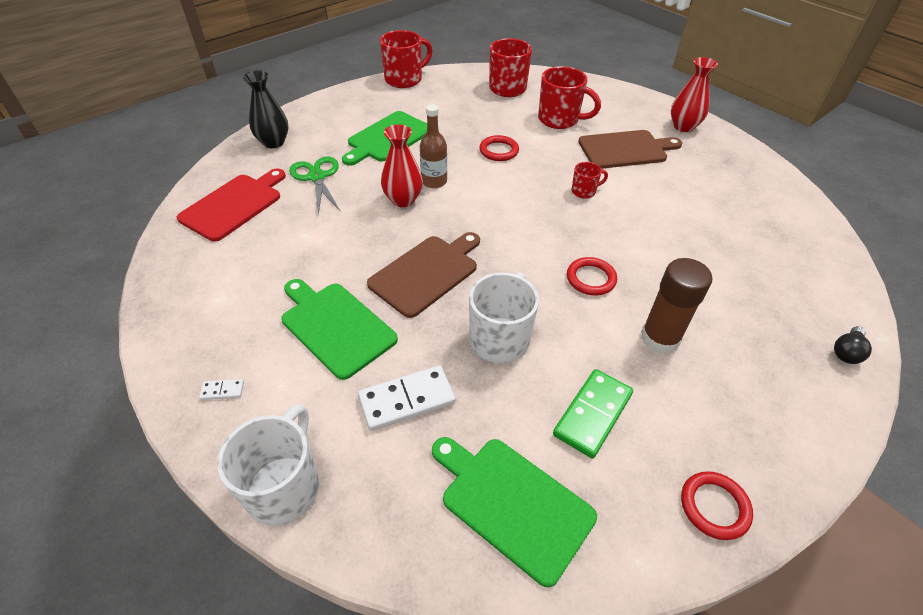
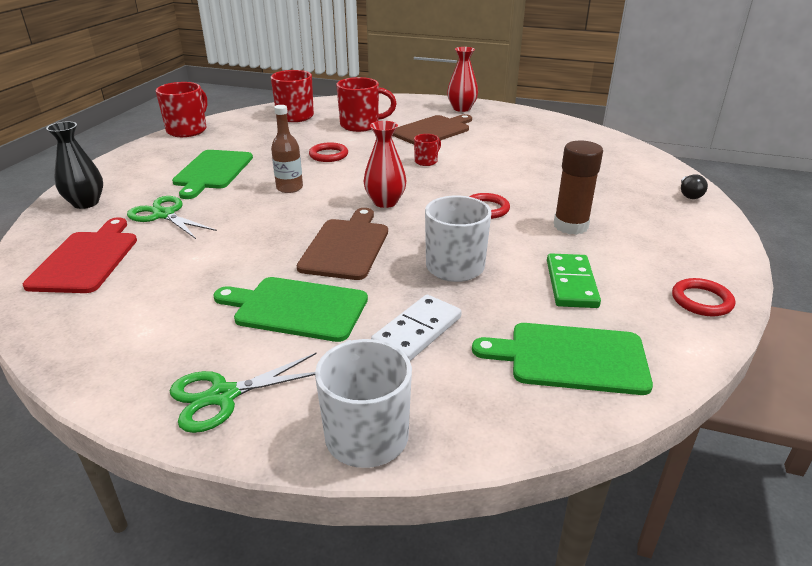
camera: 30 degrees left, 15 degrees down
(222, 390) = (223, 396): white domino -> green scissors
(403, 200) = (272, 207): red vase -> red vase (385, 202)

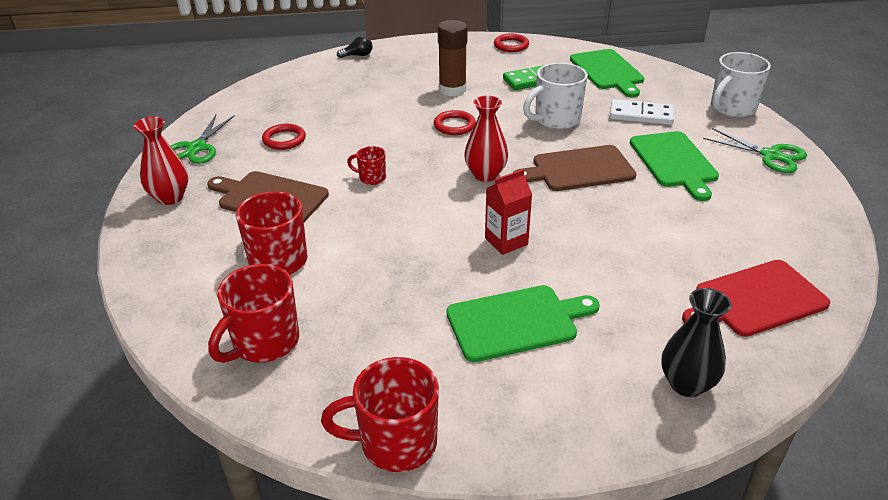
camera: 115 degrees left, 5 degrees up
(164, 215) = (641, 299): green scissors -> green scissors (197, 147)
(289, 188) = (506, 241): brown bottle -> red carton
(328, 155) = (399, 248): red ring -> red ring (284, 139)

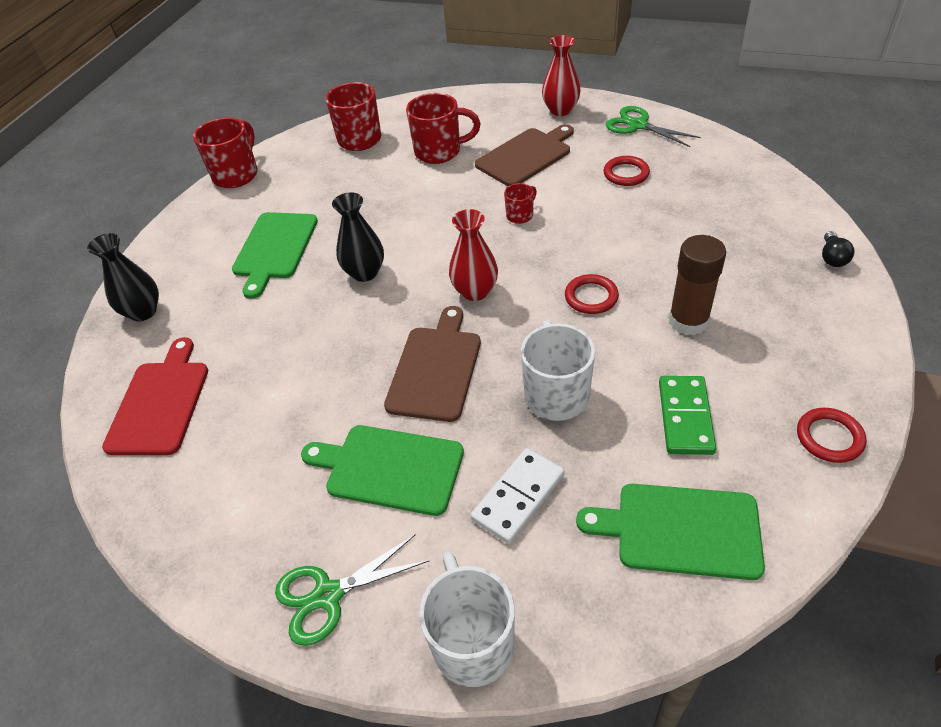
camera: 120 degrees right, 10 degrees up
(506, 241) = (365, 273): red carton -> black vase

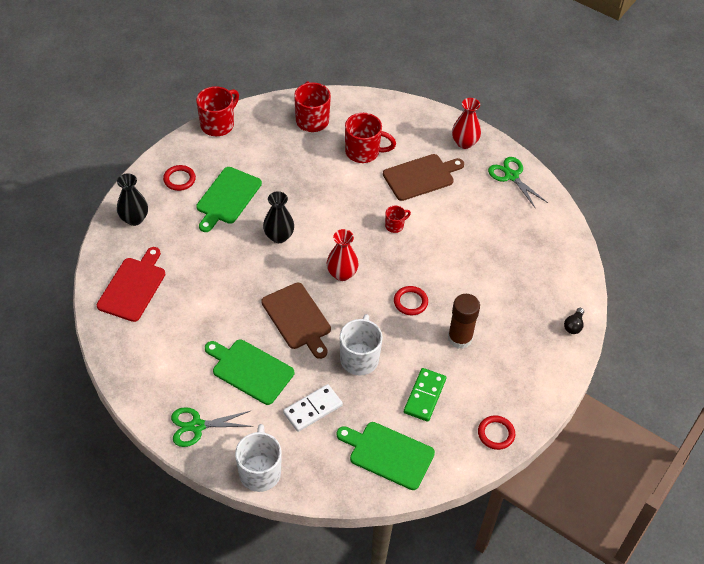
camera: 10 degrees right, 5 degrees up
(435, 368) = (297, 318): brown cutting board -> brown cutting board turned 120 degrees clockwise
(626, 174) = (481, 216): red ring -> red ring (179, 179)

